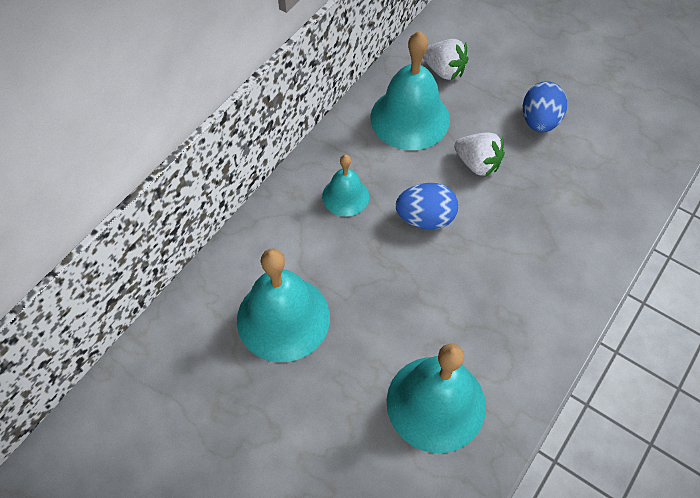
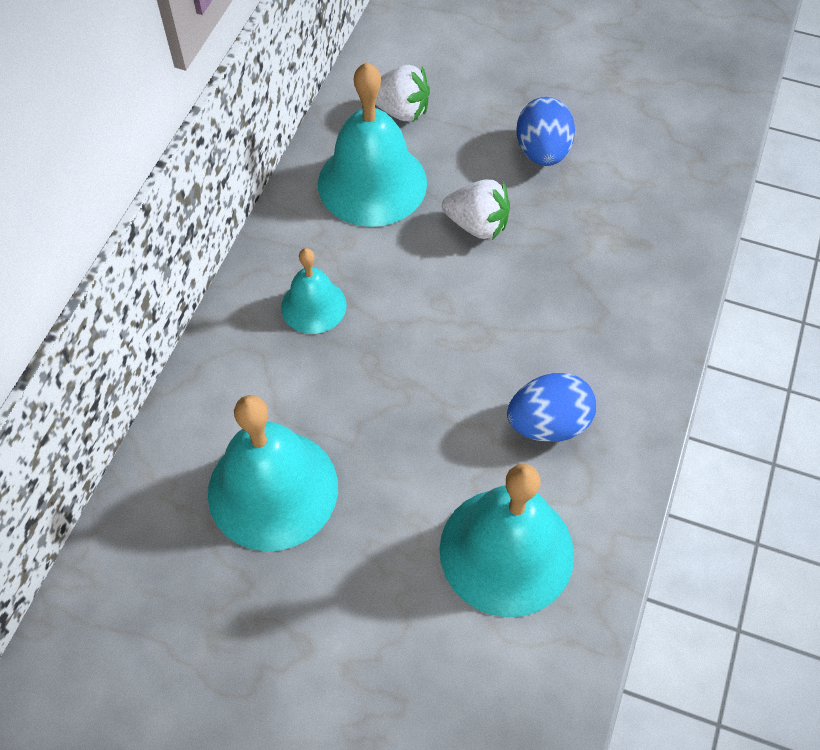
camera: 15 degrees left, 0 degrees up
(425, 218) = (428, 312): blue egg -> blue egg (548, 424)

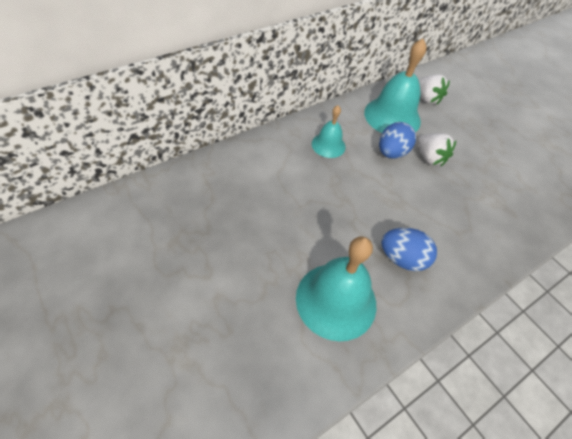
camera: 30 degrees right, 5 degrees down
(273, 489) = (250, 201): turquoise bell -> none
(542, 152) = (484, 148): blue egg -> blue egg (391, 152)

